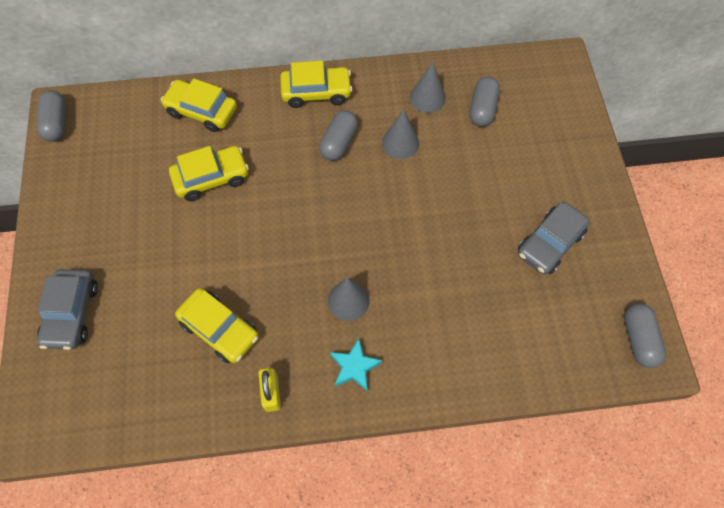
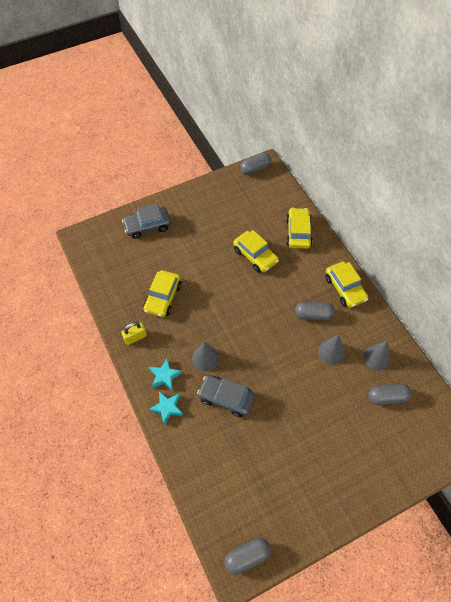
camera: 70 degrees right, 5 degrees down
(406, 379) = (167, 408): none -> turquoise star
(550, 243) = (297, 474): grey car -> grey car (226, 398)

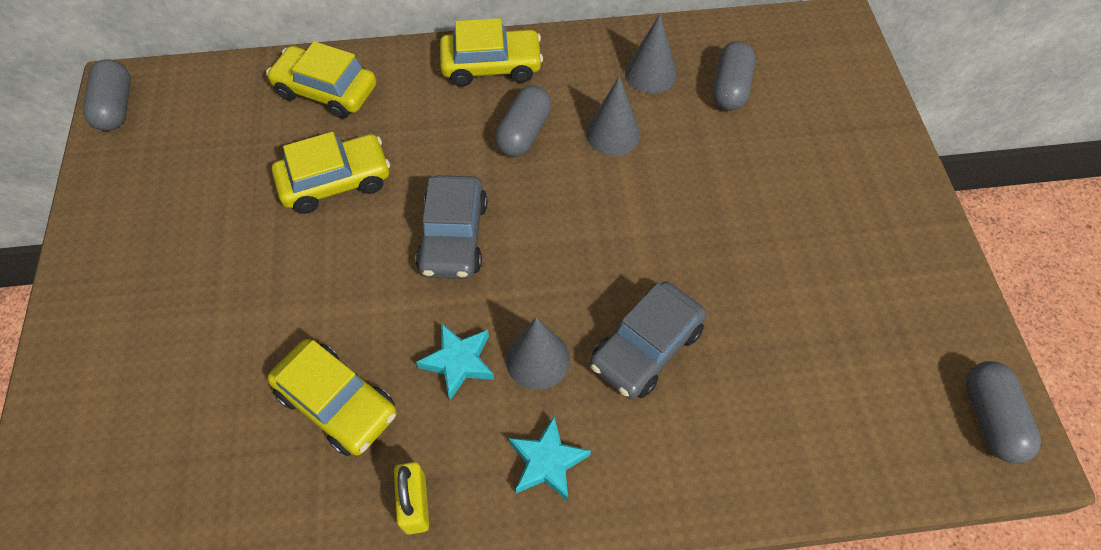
camera: 70 degrees left, 0 degrees up
(147, 226) = (110, 379): grey car -> grey car (454, 237)
(167, 408) = (629, 481): turquoise star -> turquoise star (458, 362)

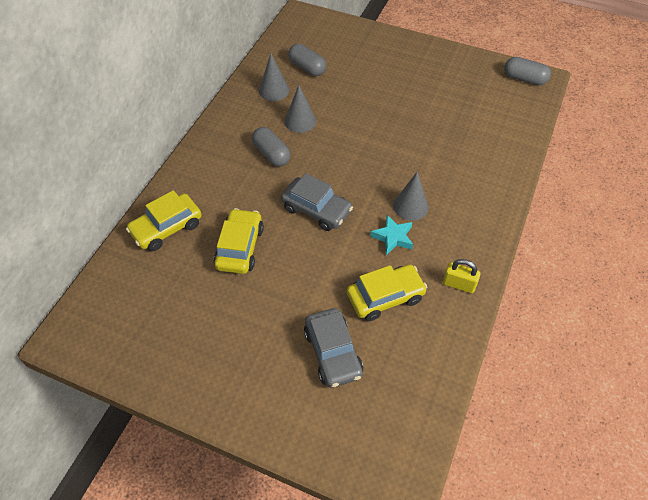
camera: 60 degrees left, 5 degrees down
(116, 107) = (80, 346): grey capsule -> none
(491, 66) = (214, 148): yellow car -> none
(547, 462) = (465, 225): turquoise star -> none
(646, 347) = (429, 165): grey car -> grey car (333, 353)

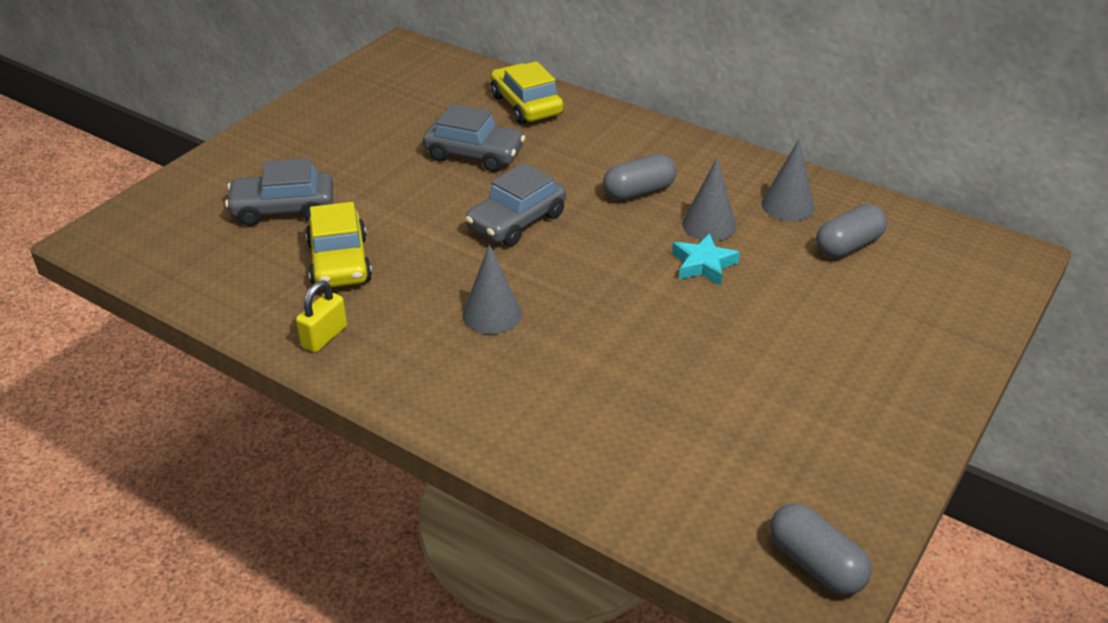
camera: 100 degrees right, 15 degrees down
(240, 247) = (474, 154): yellow car -> grey car
(393, 237) = (438, 286): turquoise star -> turquoise star (703, 264)
(524, 79) = (815, 564): grey capsule -> grey capsule turned 75 degrees counterclockwise

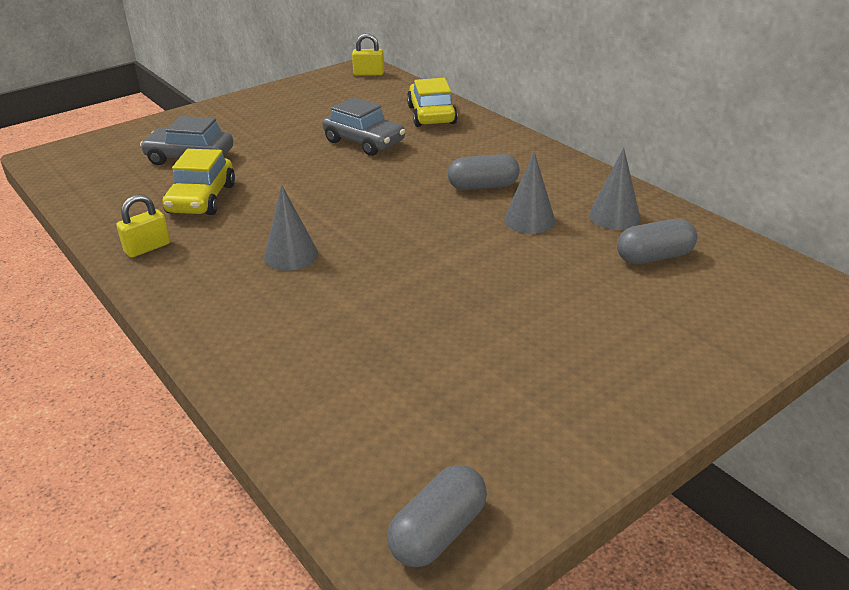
camera: 20 degrees right, 5 degrees down
(415, 56) = (369, 73): none -> yellow padlock
(516, 221) = (363, 192): grey car -> none
(703, 264) = (503, 249): turquoise star -> none
(815, 564) = (438, 532): grey capsule -> grey capsule turned 60 degrees clockwise

